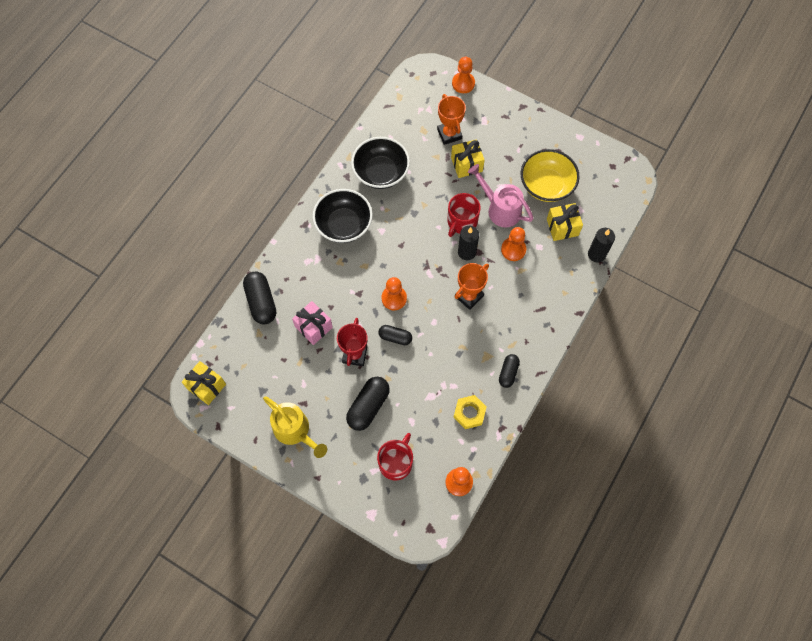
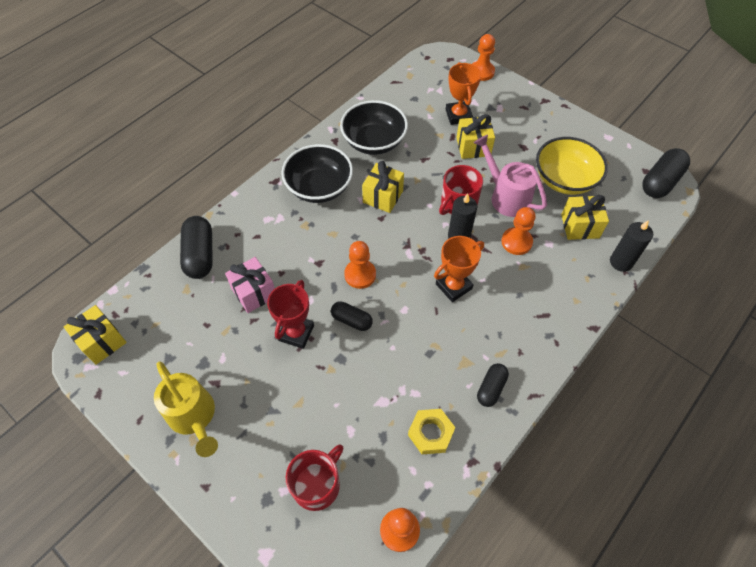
camera: 10 degrees right, 10 degrees down
(368, 406) = (297, 401): black capsule -> black capsule (660, 182)
(398, 225) = (383, 197): none -> yellow gift

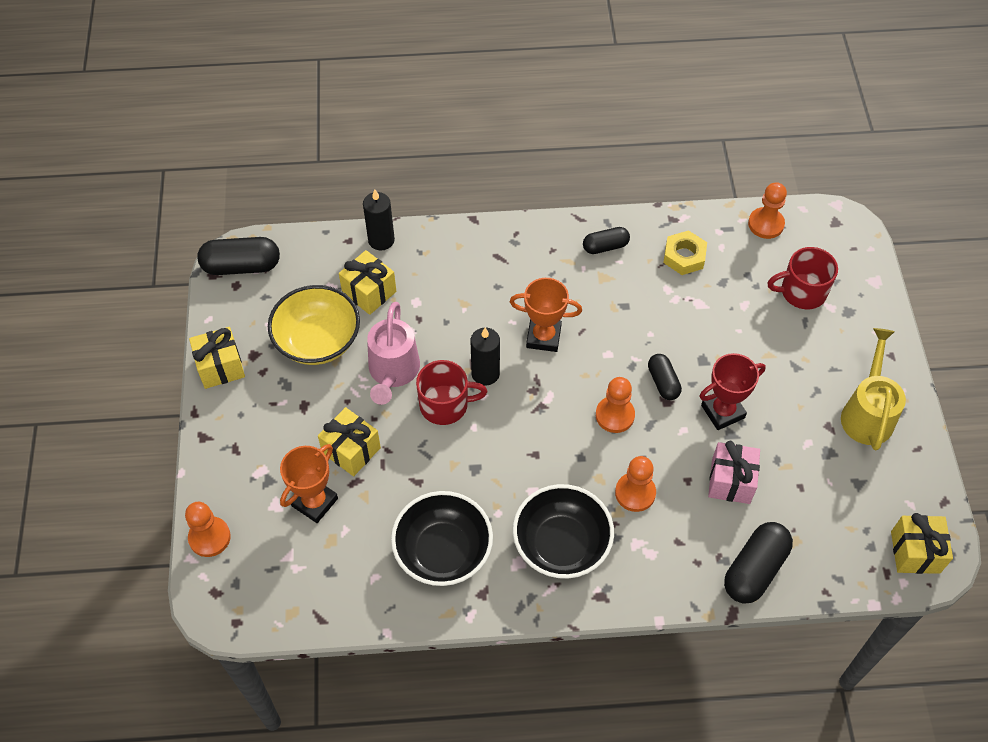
camera: 135 degrees left, 0 degrees up
(383, 197) = (508, 475): yellow gift -> yellow gift (220, 367)
(516, 242) = (441, 326): orange pawn -> orange pawn (635, 493)

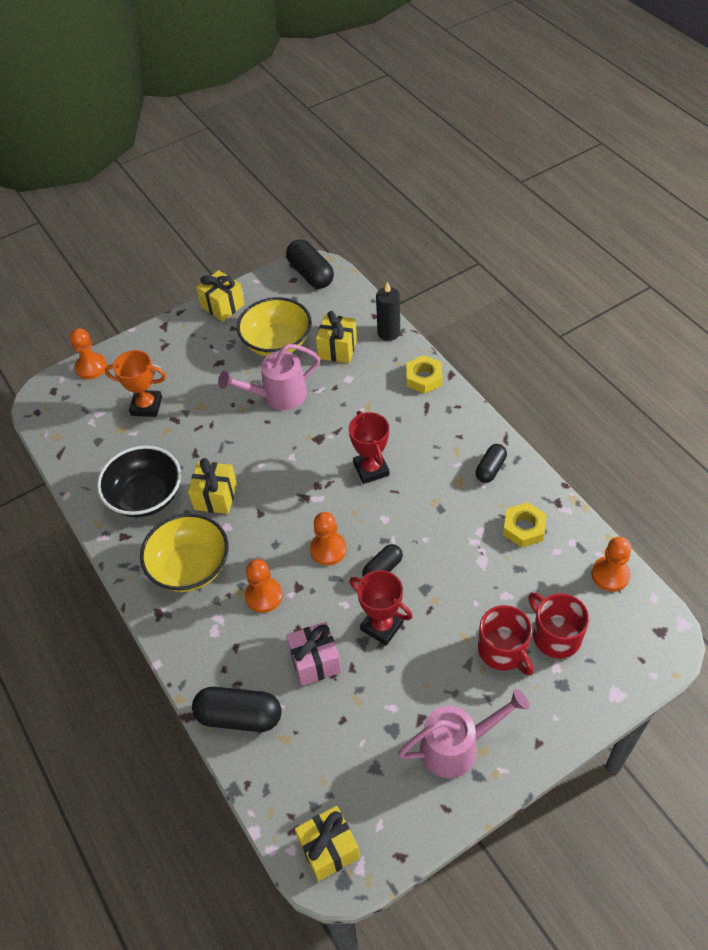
camera: 65 degrees right, 5 degrees down
(351, 450) = (198, 405): yellow gift -> yellow gift (215, 497)
(445, 405) = (269, 438): red mug -> red mug (503, 650)
(462, 241) = (424, 378): none -> yellow nut
(485, 373) = (312, 449): black candle -> none
(543, 337) = (371, 469): orange trophy -> red trophy
(561, 544) = (190, 567): black bowl -> yellow bowl
(605, 246) = (490, 469): black capsule -> black capsule turned 75 degrees clockwise
(867, 412) = (457, 746): yellow watering can -> pink watering can

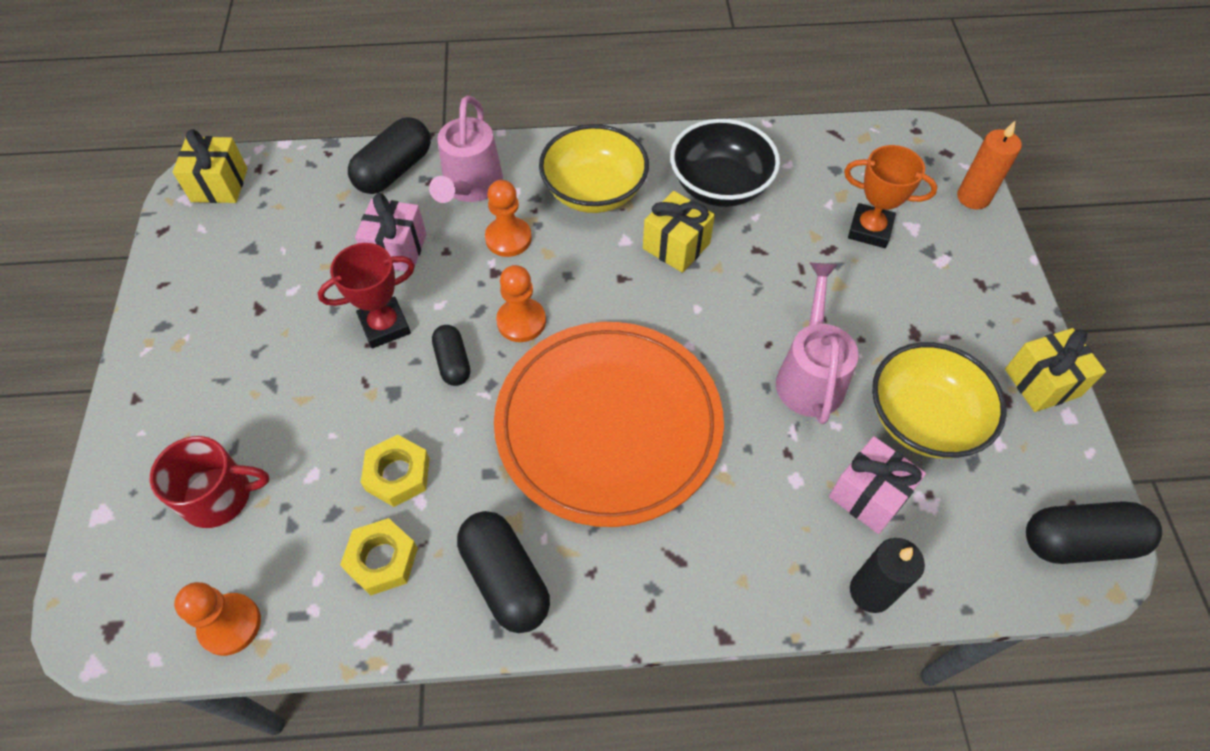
camera: 115 degrees right, 5 degrees up
(91, 367) = (973, 197): orange pawn -> orange candle
(146, 406) = (870, 230): orange trophy -> orange trophy turned 75 degrees clockwise
(337, 349) = (868, 495): yellow gift -> pink gift
(371, 469) = (608, 425): red trophy -> orange plate
(424, 378) = (738, 589): yellow nut -> yellow nut (397, 474)
(457, 746) = (203, 325): pink watering can -> pink watering can (470, 187)
(490, 469) = (505, 579): black capsule -> black capsule, size x1.65
(503, 650) = (253, 428): red mug -> none

